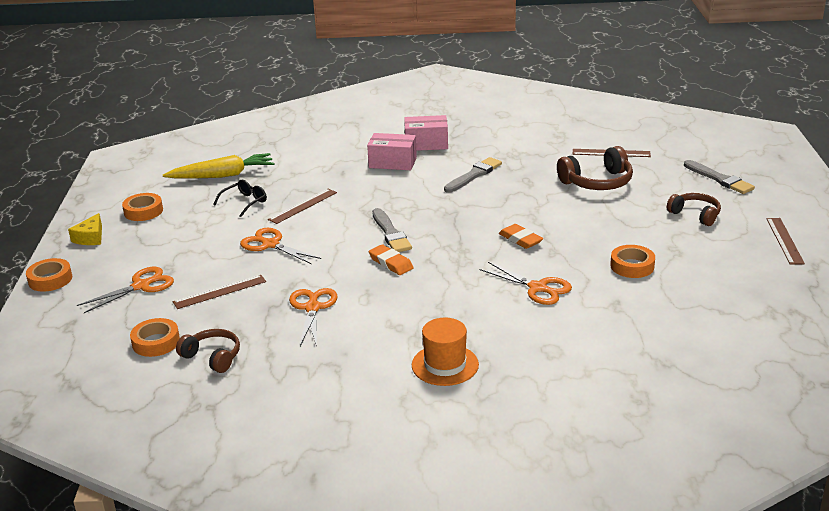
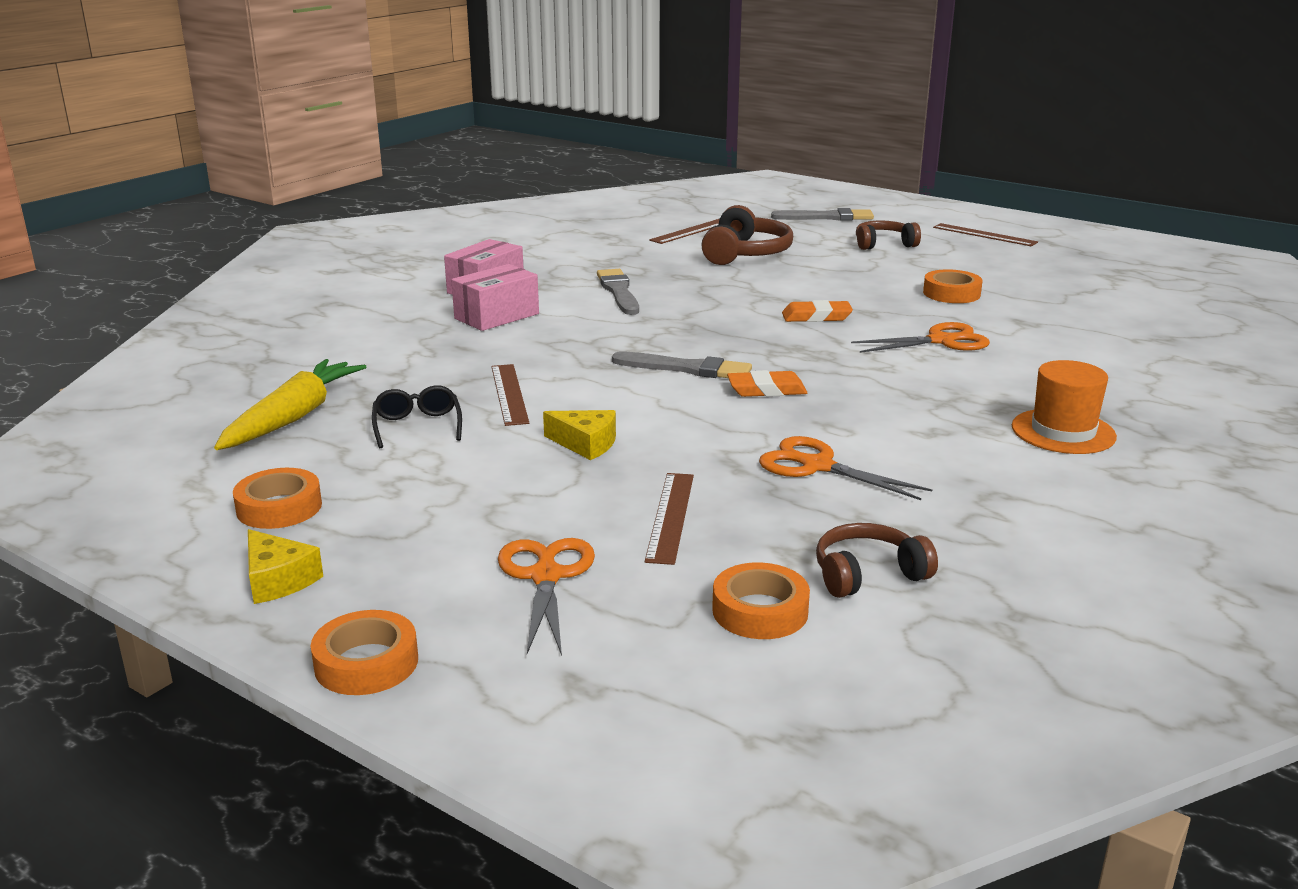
camera: 55 degrees left, 5 degrees down
(270, 245) = (586, 444): orange scissors -> yellow cheese

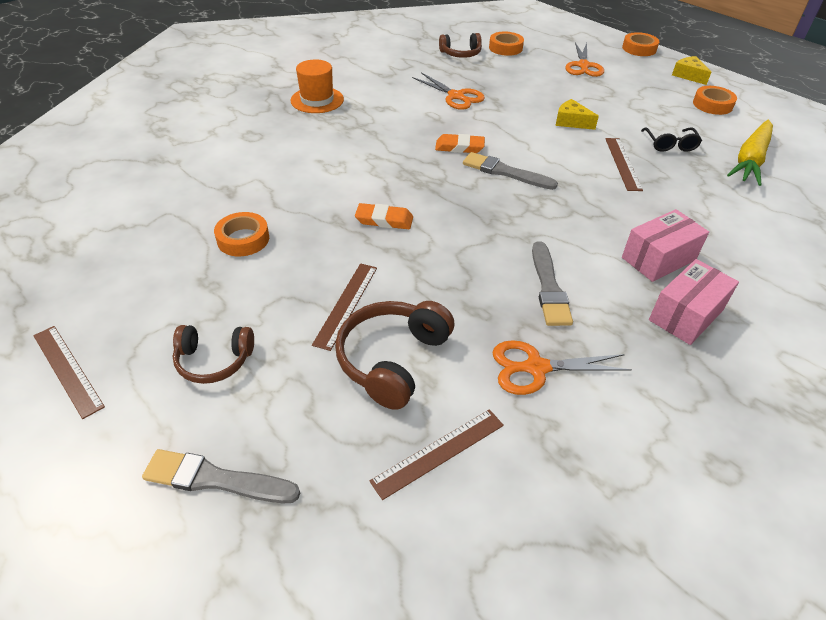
camera: 170 degrees left, 20 degrees up
(670, 516) = (532, 81): brown ruler -> brown ruler (346, 304)
(941, 341) = (312, 177): orange scissors -> orange scissors (536, 368)

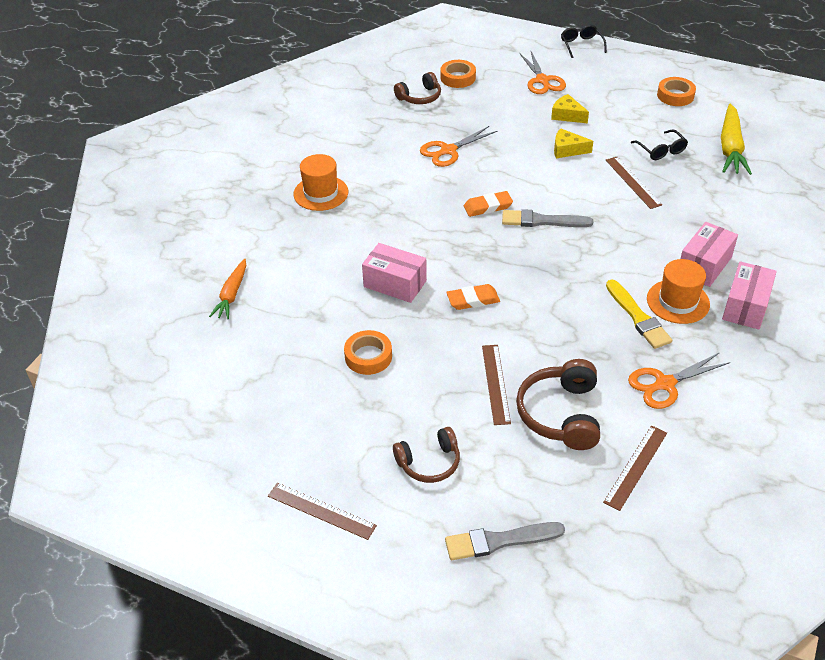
camera: 20 degrees left, 0 degrees up
(173, 154) = (232, 294): none -> orange carrot
(321, 185) = (395, 284): none -> pink box
(456, 96) = (448, 150): orange scissors -> orange scissors turned 120 degrees clockwise
(549, 287) = (638, 317): grey brush -> yellow brush
(605, 286) = (678, 301): none -> orange hat
(639, 49) = (581, 45): orange tape -> black glasses
(688, 75) = (640, 66): yellow cheese -> yellow cheese (567, 115)

